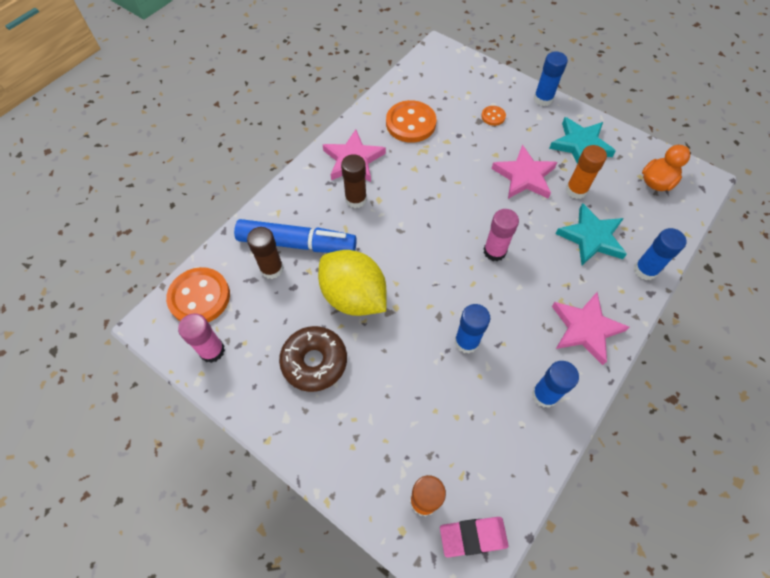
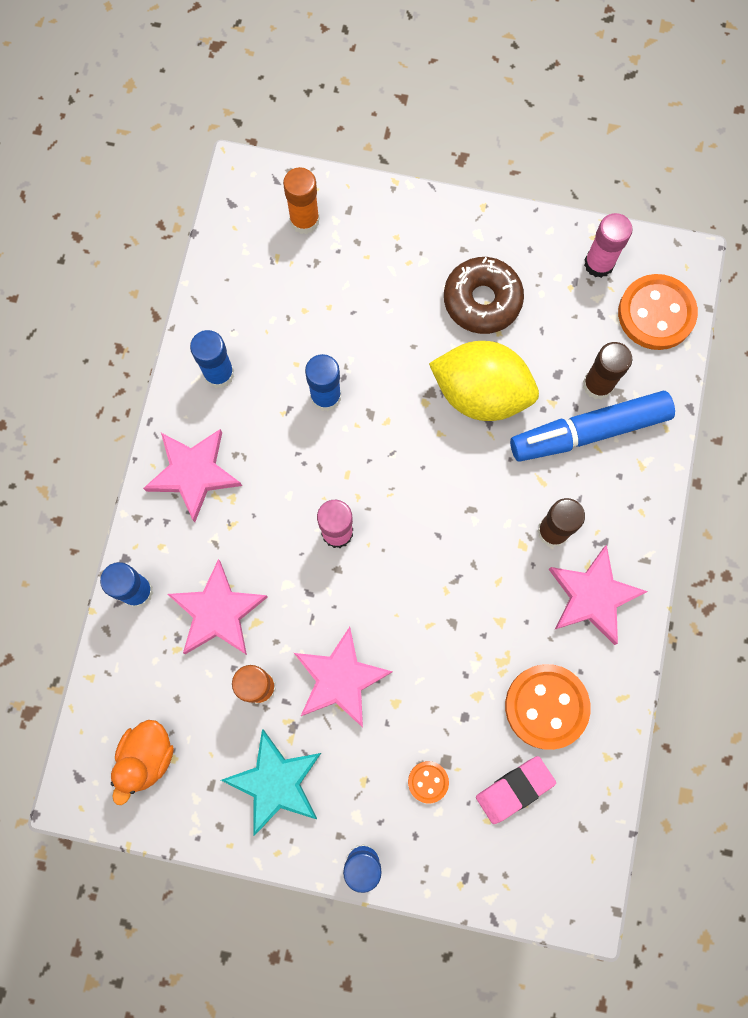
camera: 155 degrees right, 15 degrees up
(473, 536) = (246, 211): pink eraser -> pink eraser (515, 789)
(591, 238) = (218, 612): turquoise star -> pink star

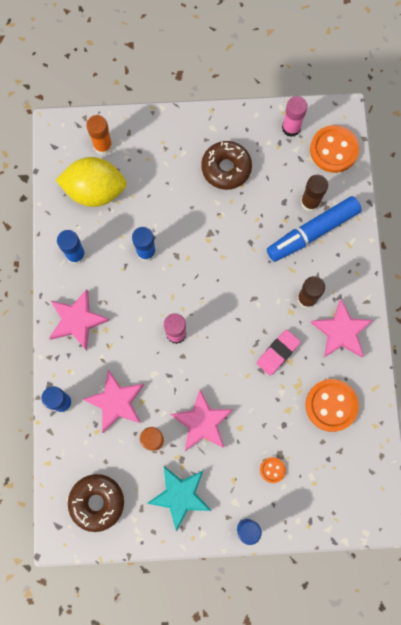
camera: 15 degrees left, 0 degrees up
(147, 757) = (97, 502): orange duck -> brown donut
(481, 393) = (240, 226): yellow lemon -> yellow lemon (95, 191)
(515, 789) = (325, 460): pink eraser -> pink eraser (278, 353)

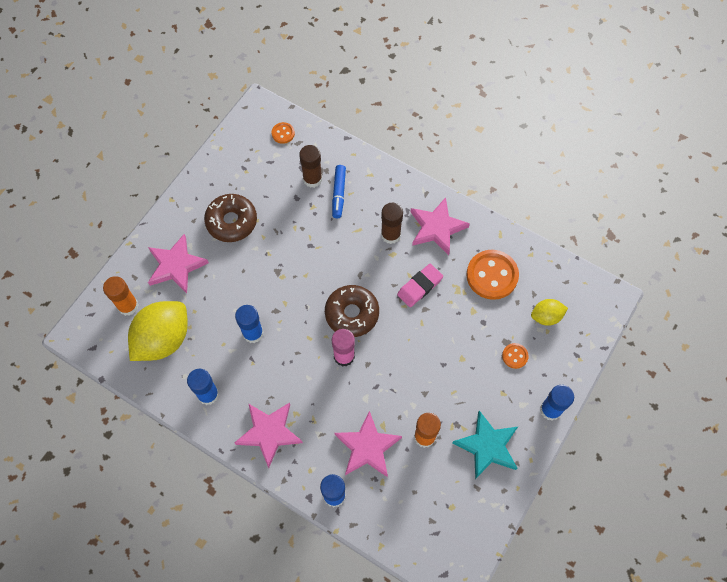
camera: 55 degrees left, 10 degrees down
(97, 502) = (446, 523): brown donut -> brown donut (352, 314)
(202, 422) = (436, 386): pink star -> pink star (176, 266)
(278, 353) = (420, 287): pink eraser -> pink eraser turned 60 degrees clockwise
(291, 128) = (238, 151): pink glue stick -> none
(312, 232) = (339, 194): blue marker -> blue marker, size x0.55
(326, 474) = (546, 316): none -> yellow lemon
(333, 150) = (283, 133): orange button -> orange button, size x0.48

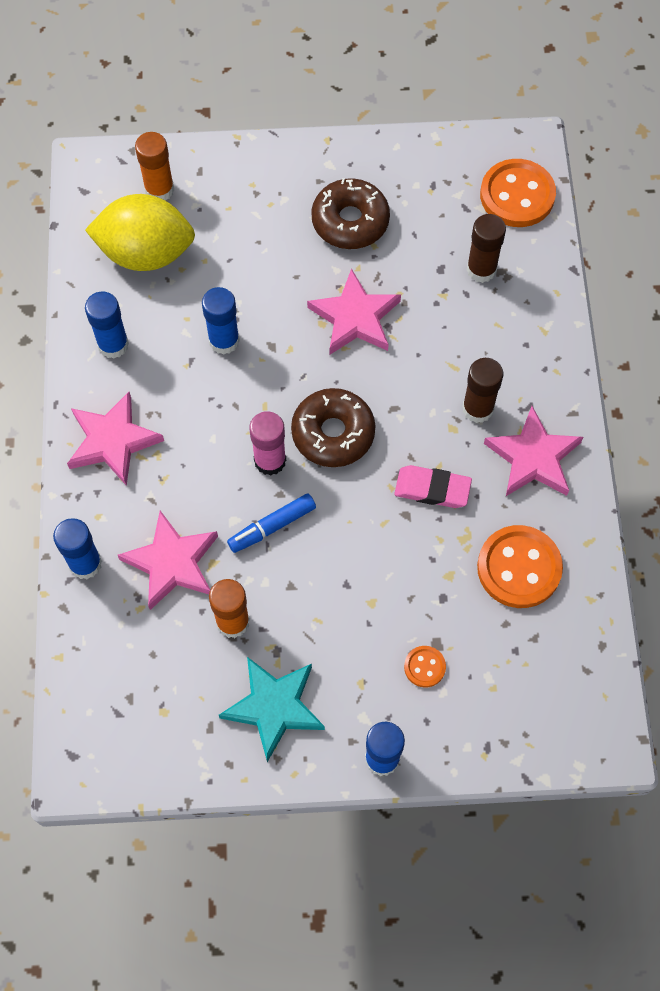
camera: 55 degrees right, 0 degrees up
(176, 266) = (247, 203): pink star -> pink star (355, 318)
(283, 133) = (517, 195): orange button -> orange button, size x2.08
(339, 194) = (486, 312): blue marker -> blue marker (272, 526)
(546, 316) = (513, 674): yellow lemon -> none

